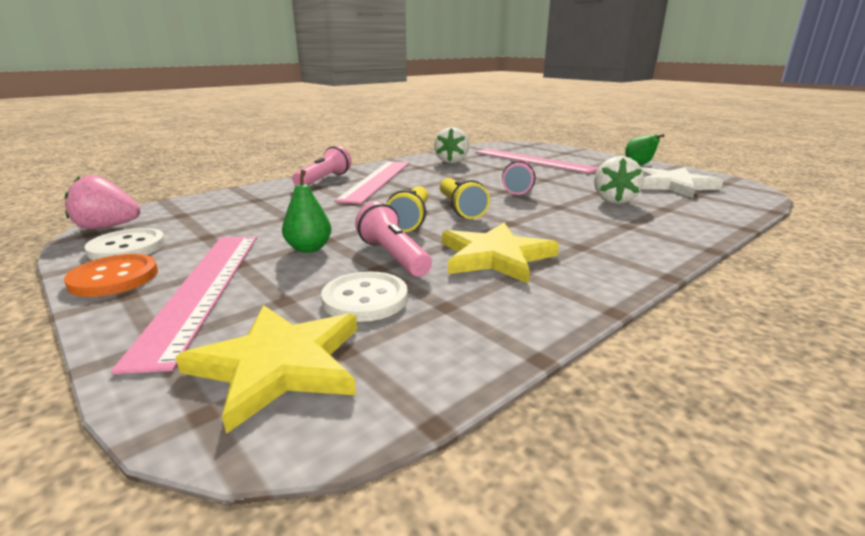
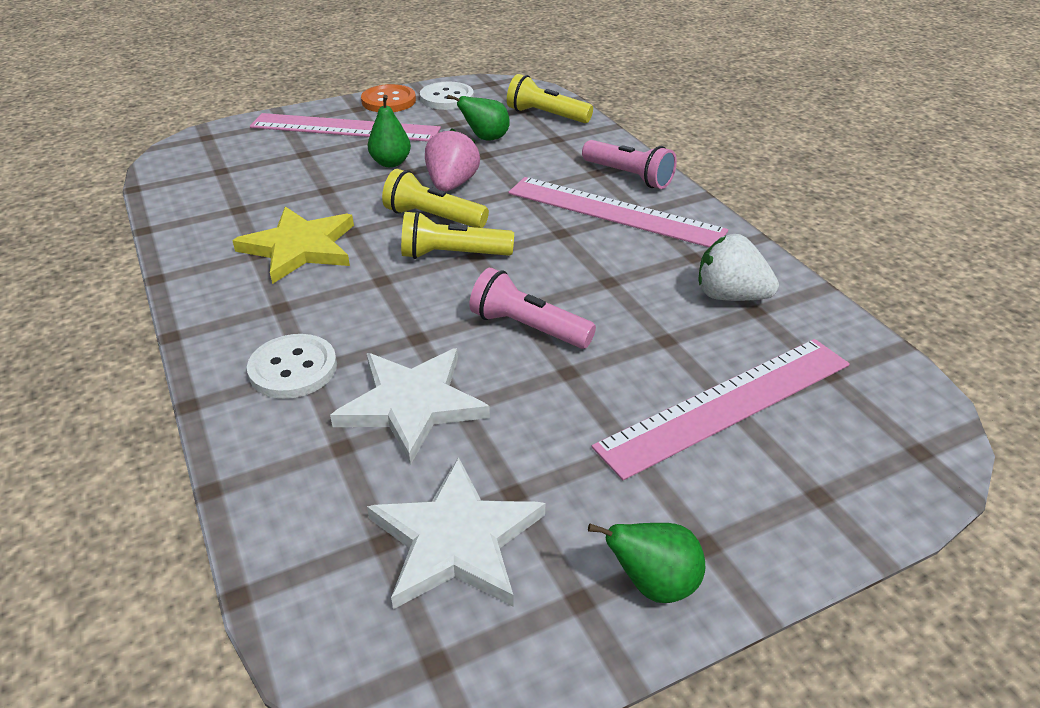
camera: 105 degrees right, 15 degrees up
(108, 227) = (502, 86): pink strawberry -> pink strawberry (451, 185)
(202, 206) = (546, 115): none -> yellow flashlight
(252, 220) = (485, 138): none -> green pear
(279, 365) = (226, 152): yellow star -> none
(365, 299) = (277, 180): white button -> white button (293, 369)
(393, 256) = (343, 198): pink flashlight -> none
(614, 200) = (411, 405): white strawberry -> white star

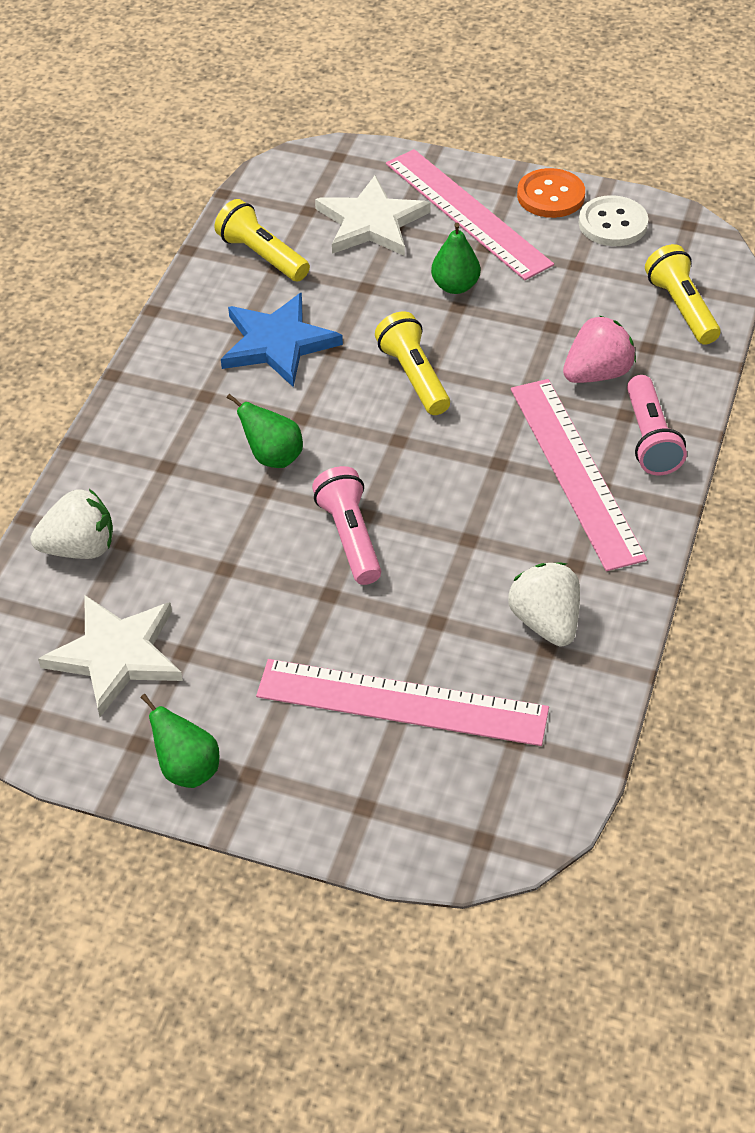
camera: 45 degrees right, 10 degrees up
(293, 369) = (157, 459): white button -> none
(299, 248) = (277, 343): yellow star -> blue star
(302, 478) = (80, 548): none -> white strawberry
(411, 405) = (197, 543): white star -> white star (371, 222)
(451, 185) = (475, 347): pink strawberry -> pink strawberry (597, 374)
(452, 255) = (381, 428): yellow flashlight -> yellow flashlight (262, 256)
(485, 138) = (579, 305): green pear -> green pear (273, 457)

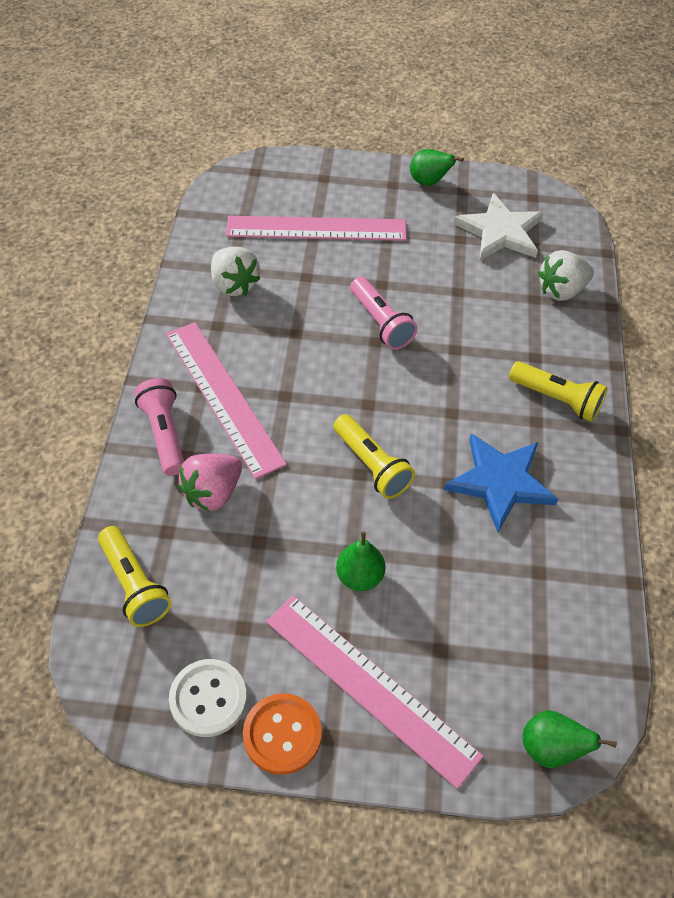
camera: 165 degrees right, 5 degrees up
(262, 256) = (559, 585): yellow flashlight -> yellow flashlight (557, 399)
(273, 457) = (459, 375): green pear -> green pear (550, 748)
(371, 222) = (468, 653): white star -> none

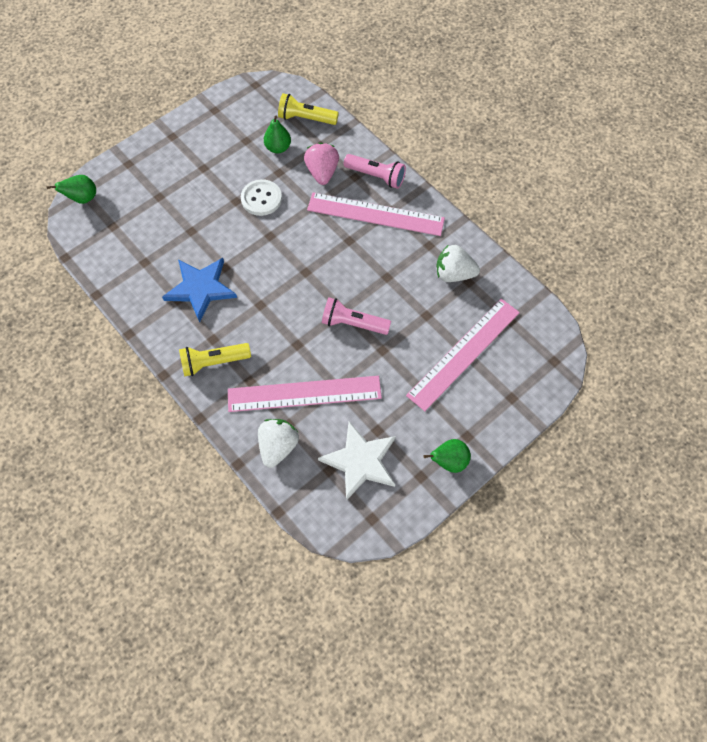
camera: 135 degrees right, 10 degrees up
(208, 698) = (230, 111): white button -> white button (261, 199)
(282, 734) = (190, 123): orange button -> none
(359, 576) = (221, 194): green pear -> green pear (278, 148)
(370, 686) = (174, 162): pink ruler -> pink ruler (304, 394)
(372, 465) = (269, 244): yellow flashlight -> none

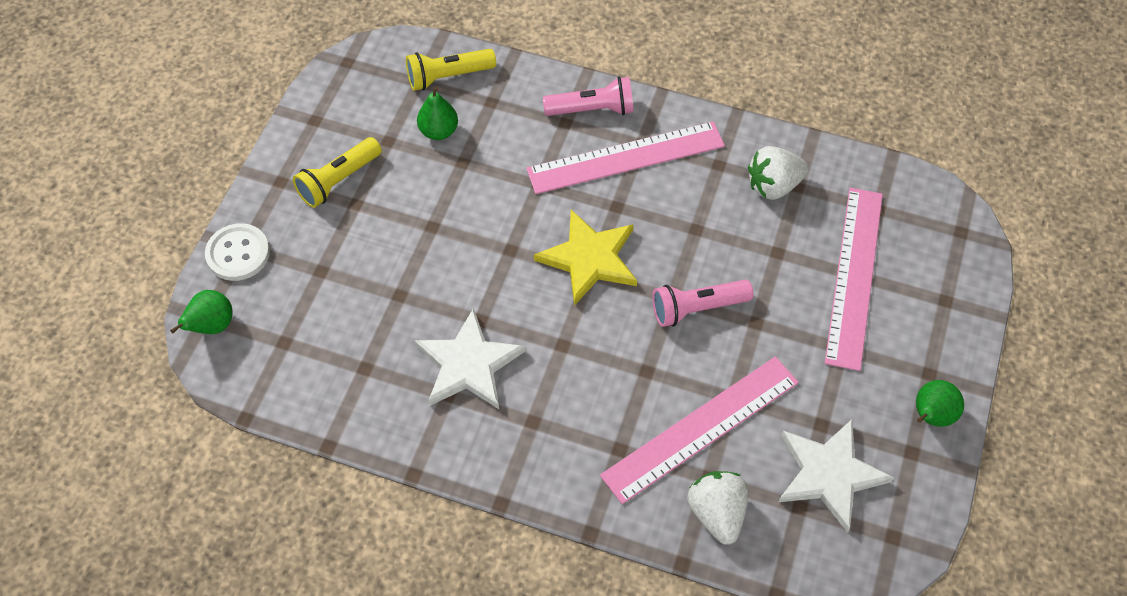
camera: 30 degrees left, 5 degrees down
(200, 289) = (468, 364): blue star -> white star
(213, 362) = (556, 451): yellow flashlight -> yellow flashlight (338, 181)
(261, 199) = (464, 207): white button -> white button (238, 253)
(311, 263) = (589, 259): none -> yellow star
(322, 172) = (520, 136): pink strawberry -> none

